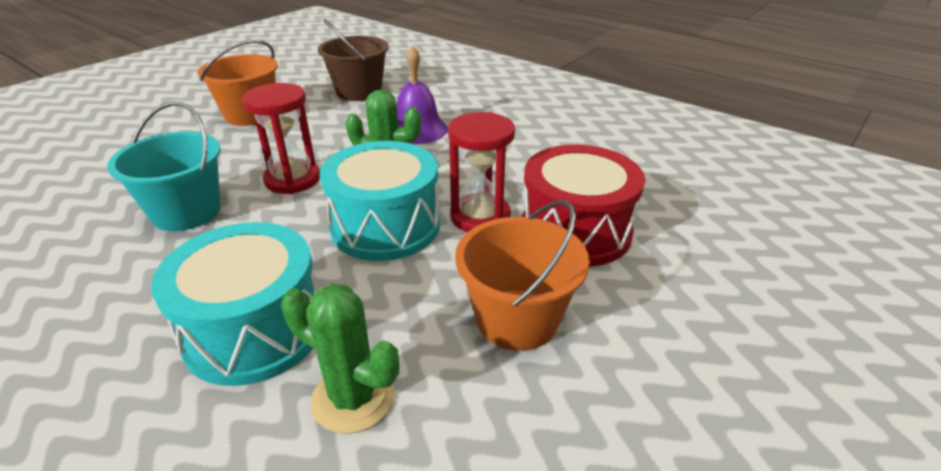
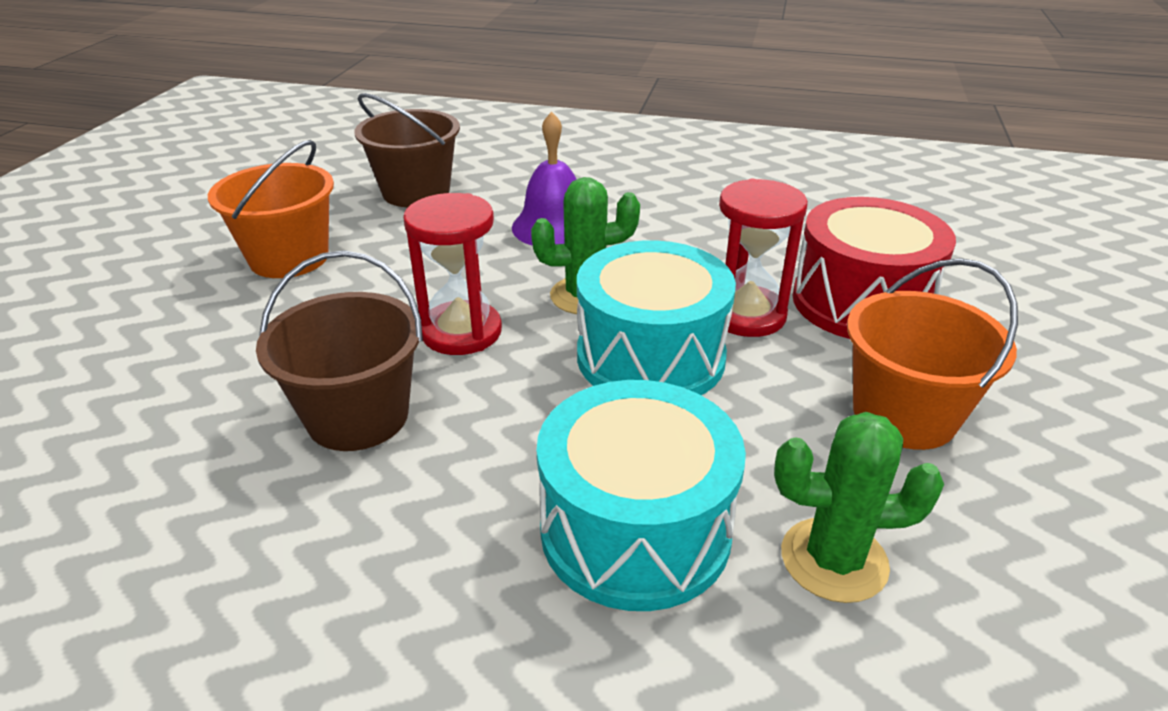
camera: 25 degrees left, 0 degrees up
(186, 212) = (358, 416): turquoise bucket -> brown bucket

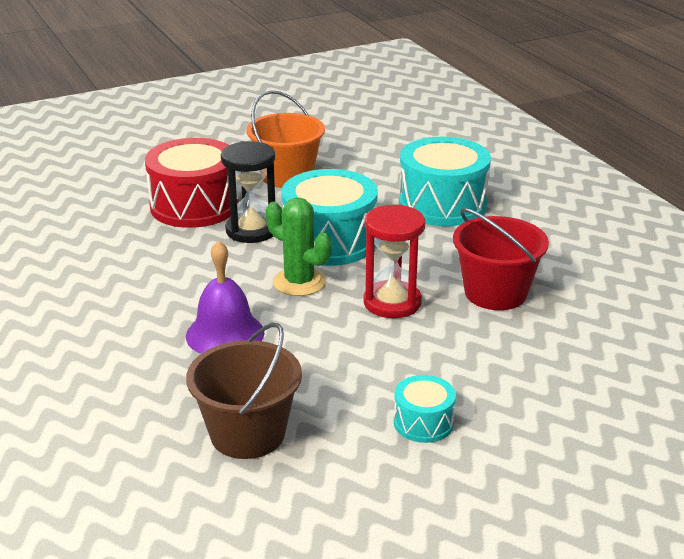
camera: 130 degrees left, 5 degrees down
(289, 258) = (423, 422): orange bucket -> turquoise drum
(358, 416) = (495, 293): brown bucket -> red bucket
(746, 315) = (251, 230): red hourglass -> black hourglass
(834, 560) = (396, 169): green cactus -> none

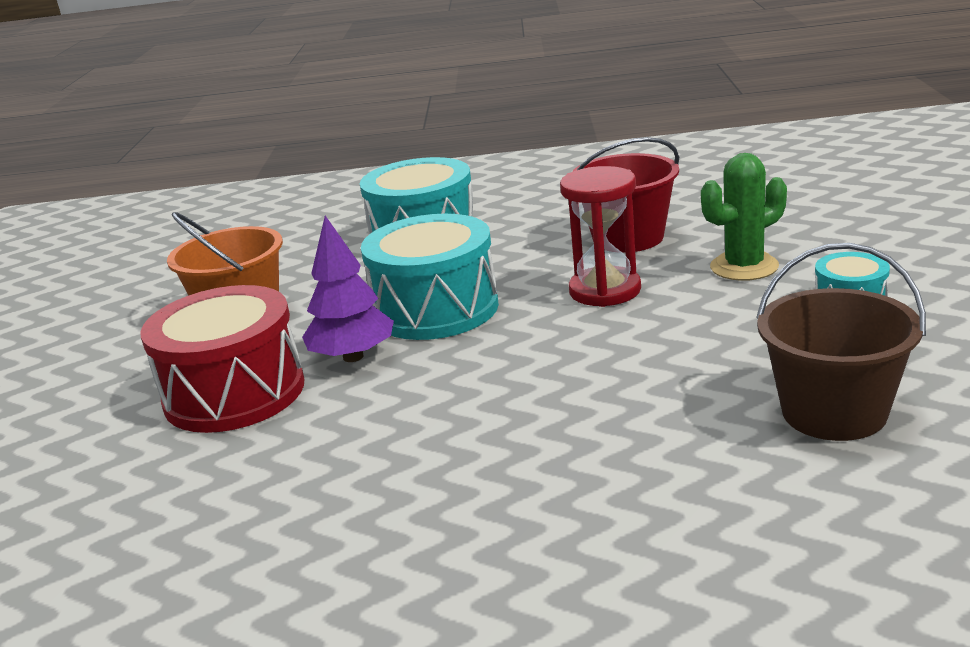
camera: 60 degrees left, 5 degrees down
(225, 334) = (596, 404): purple bell -> none
(251, 230) = (353, 357): black hourglass -> purple tree
(299, 282) = (513, 339): green cactus -> green cactus (744, 267)

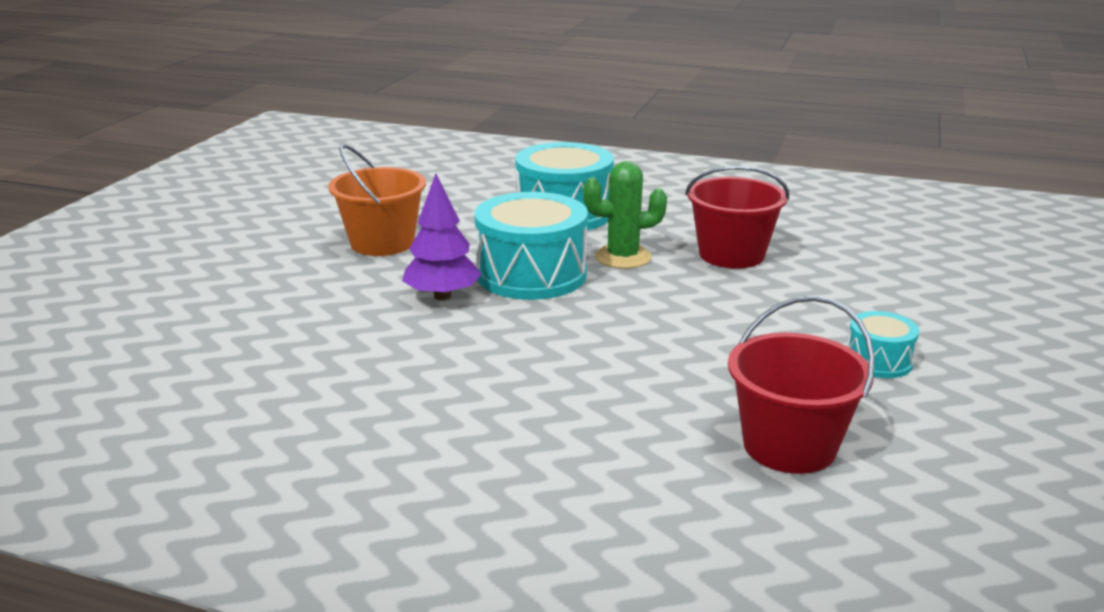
camera: 15 degrees right, 0 degrees up
(234, 393) = (338, 300): red drum -> none
(605, 290) = (677, 294): red hourglass -> none
(744, 267) = (811, 305): green cactus -> green cactus (623, 257)
(834, 412) = (789, 446): brown bucket -> red bucket

